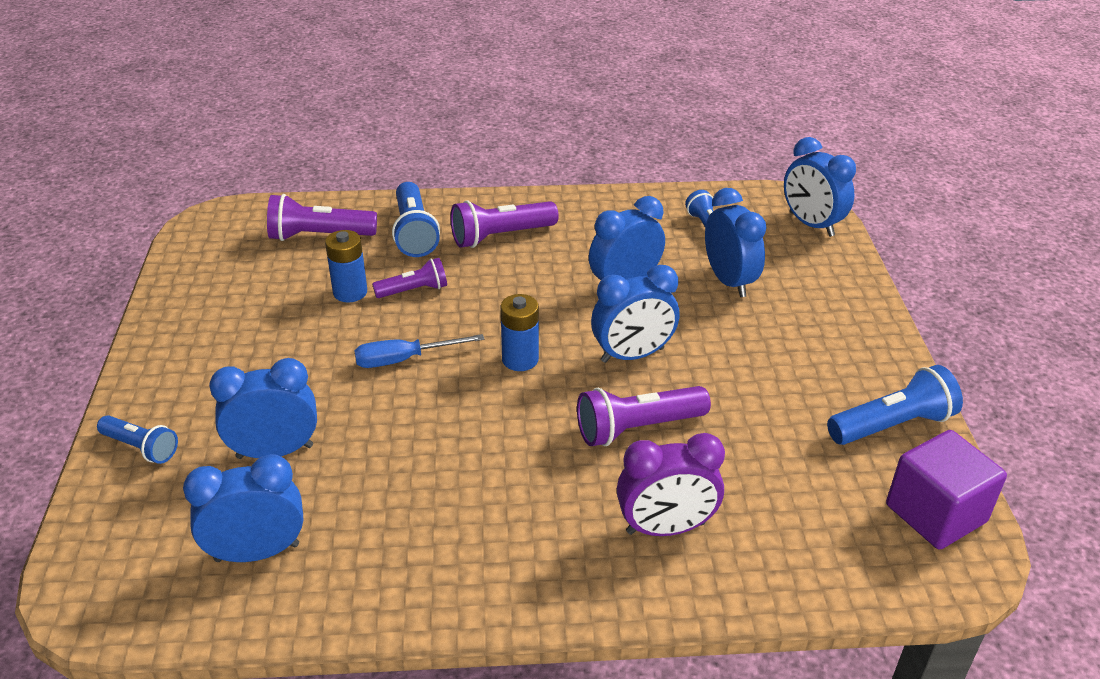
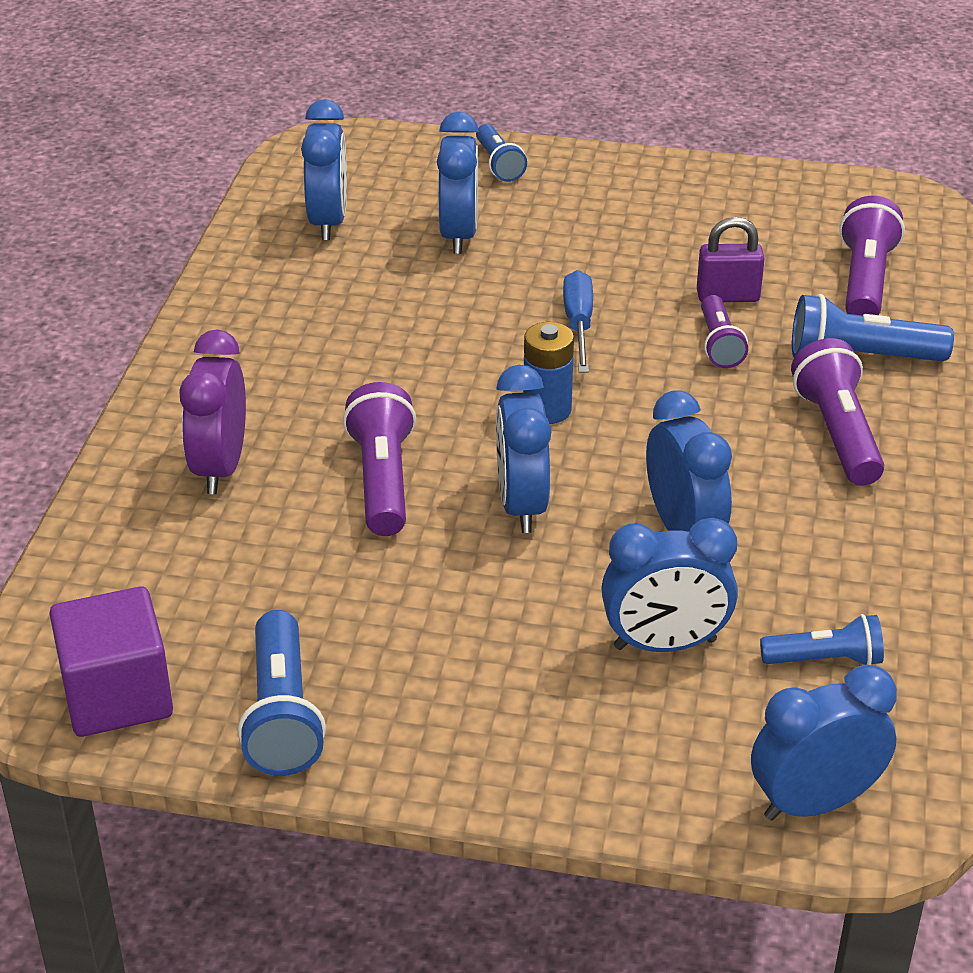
camera: 105 degrees right, 0 degrees up
(141, 447) = (498, 164): blue flashlight -> blue flashlight turned 60 degrees counterclockwise
(350, 292) = (728, 296): blue battery -> purple padlock

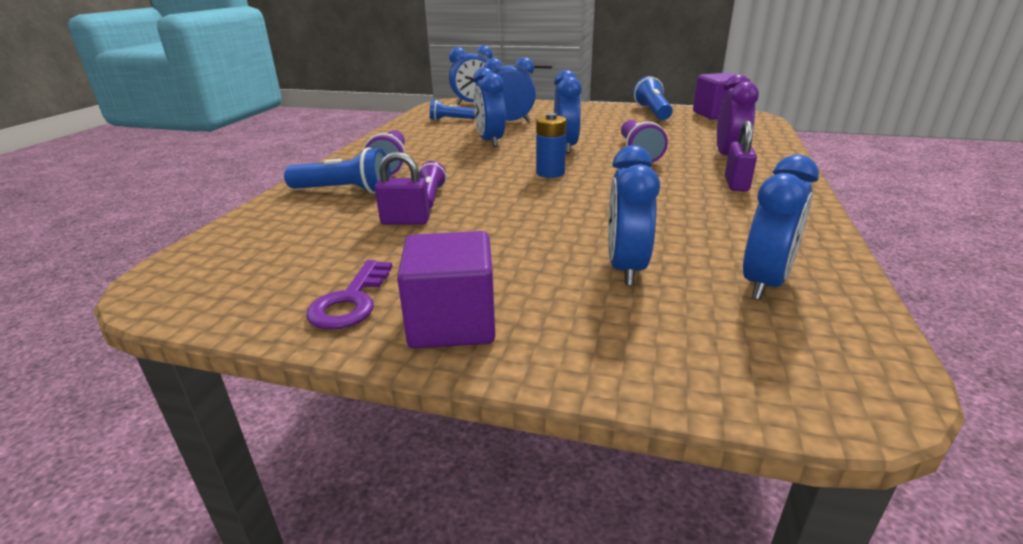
camera: 175 degrees left, 10 degrees down
(258, 381) = (736, 184): none -> purple padlock
(328, 222) = (765, 283): blue clock -> blue clock turned 150 degrees counterclockwise
(498, 164) = (593, 349): blue flashlight -> none
(579, 324) = (523, 207): blue screwdriver -> none
(616, 180) = (452, 323): none -> purple cube
(718, 195) = (351, 301): none -> purple key
(865, 281) = (291, 229): purple flashlight -> none

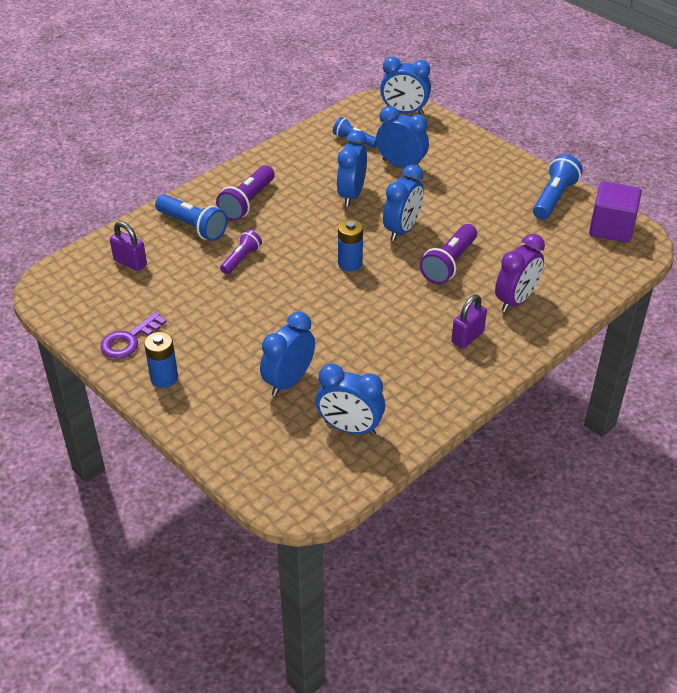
camera: 30 degrees right, 15 degrees up
(405, 221) = (205, 280): purple padlock -> purple padlock (130, 262)
(452, 323) = (164, 378): purple cube -> blue battery
(765, 283) = (349, 428): blue clock -> blue clock turned 45 degrees clockwise

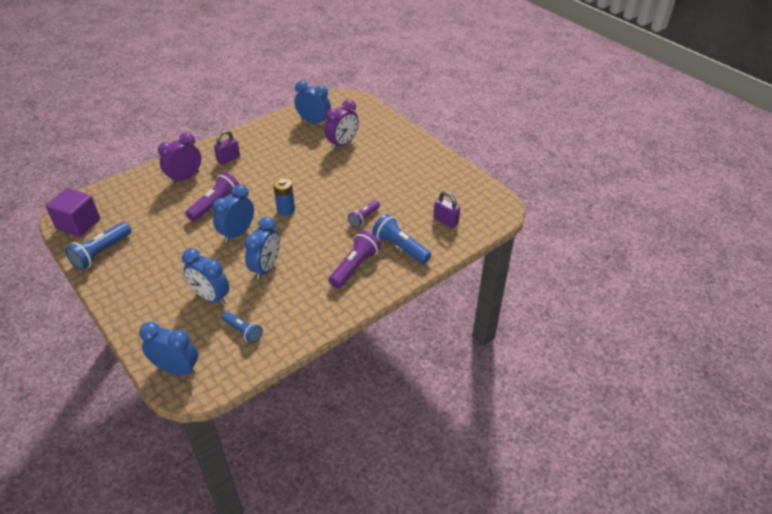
camera: 175 degrees left, 0 degrees up
(129, 340) = (438, 170): purple key -> none
(164, 378) = (414, 149): blue battery -> none
(288, 381) = (342, 144): blue clock -> purple clock

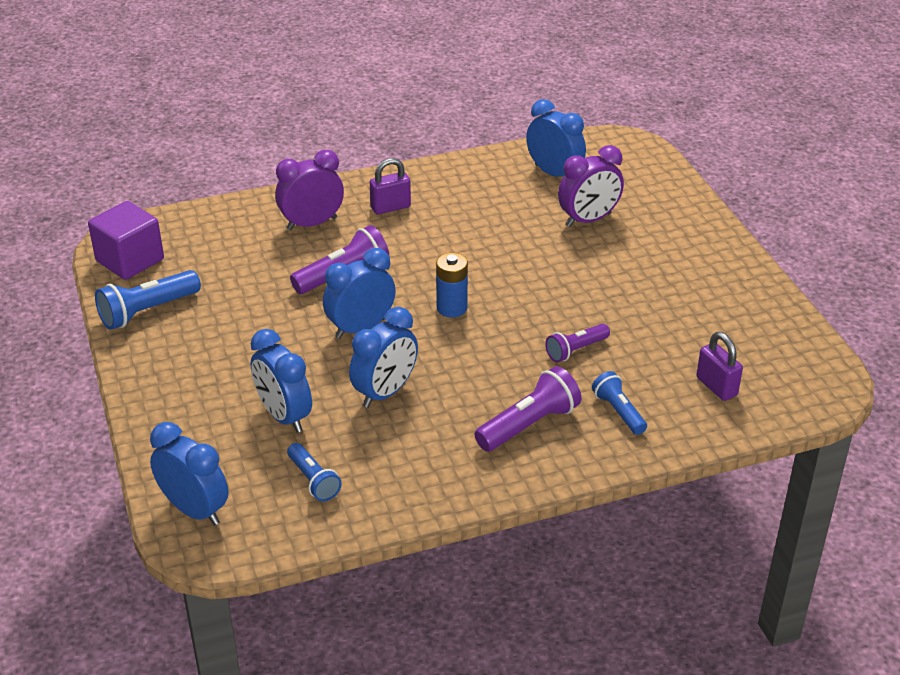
camera: 20 degrees right, 5 degrees down
(400, 247) = (618, 412): blue flashlight -> blue flashlight, size x0.64

